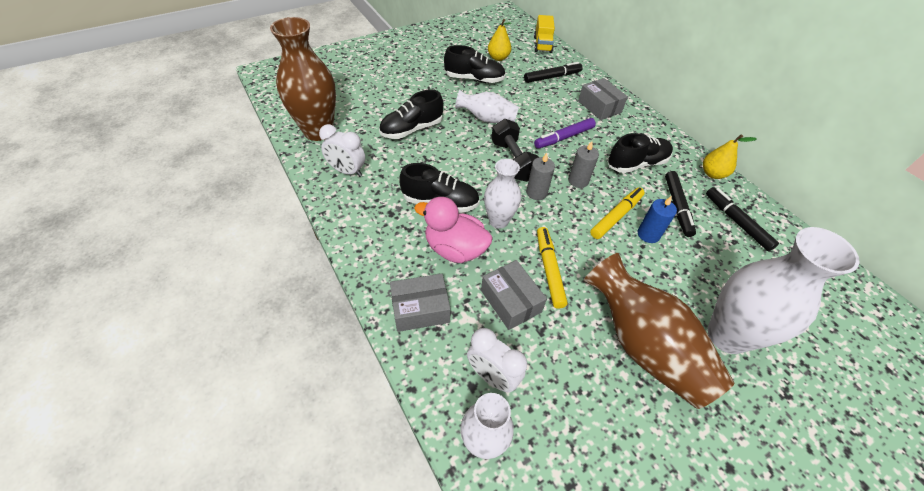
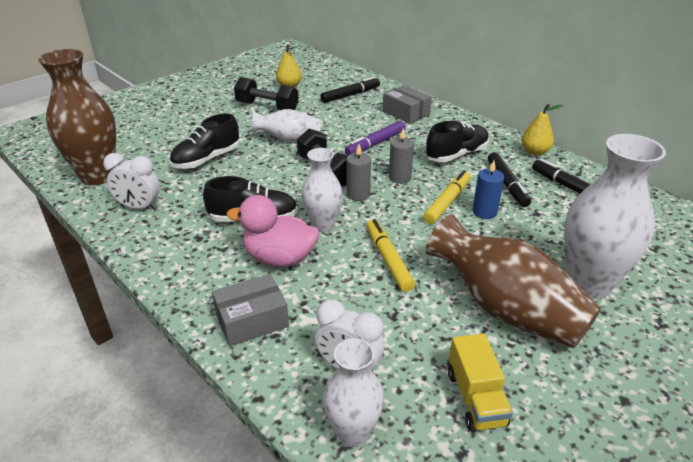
camera: 10 degrees left, 15 degrees down
(474, 79) = (267, 107): black shoe -> black dumbbell
(511, 301) = (353, 295): grey box -> none
(542, 45) = (333, 70): yellow truck -> yellow truck (475, 398)

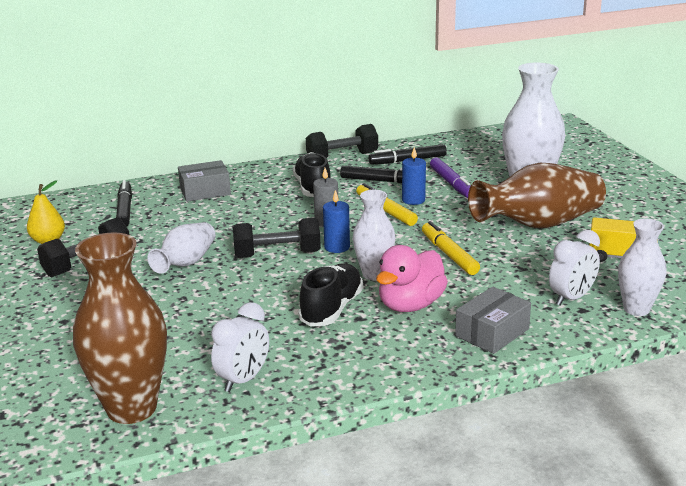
camera: 65 degrees left, 10 degrees down
(207, 159) = (176, 321): black shoe -> none
(252, 320) = (492, 332): grey box -> grey box turned 45 degrees clockwise
(358, 194) = (337, 247): grey candle -> blue candle
(375, 143) = (250, 219): purple marker -> purple marker (451, 184)
(388, 259) = (449, 254): yellow marker -> yellow marker turned 60 degrees clockwise
(534, 152) = (342, 157): yellow pear -> black dumbbell

